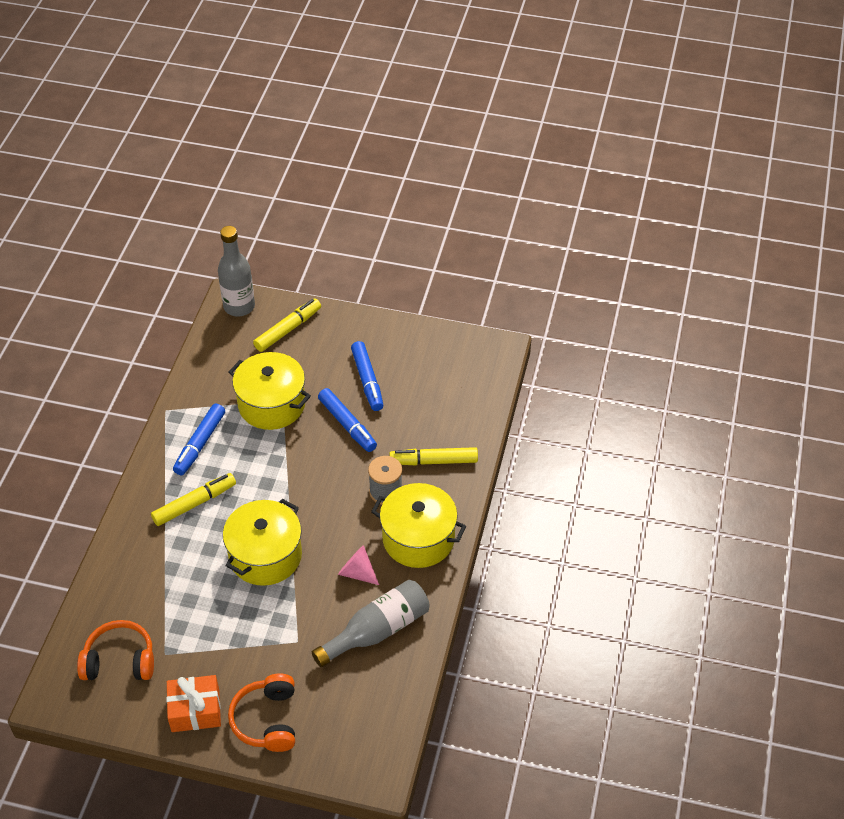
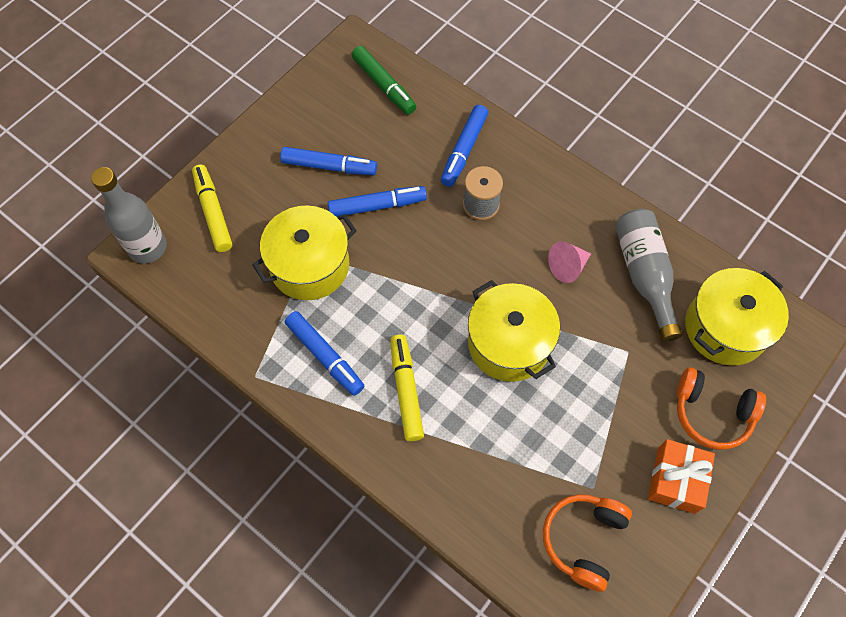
camera: 65 degrees left, 15 degrees up
(418, 538) = (551, 199): yellow pot -> yellow pot (725, 328)
(434, 461) = (464, 150): yellow marker -> blue marker
(468, 384) = (383, 85): none -> green marker

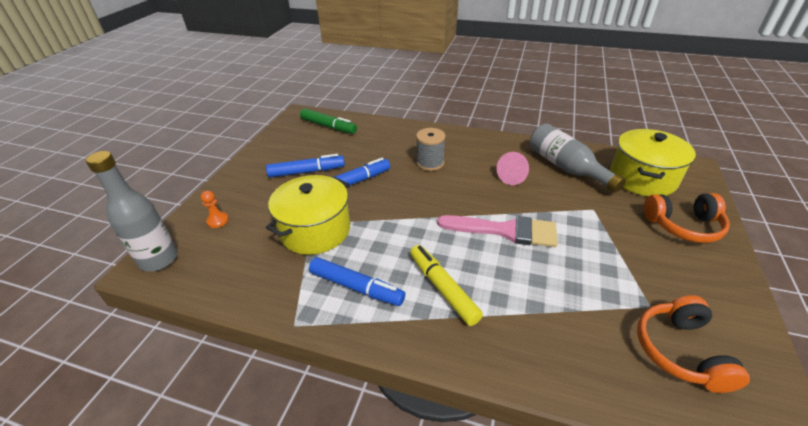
camera: 20 degrees left, 25 degrees down
(213, 212) = (217, 221): yellow marker -> orange pawn
(464, 150) = (401, 141): blue marker -> none
(509, 343) = (505, 231): yellow pot -> pink brush
(676, 480) = (704, 276): orange gift -> none

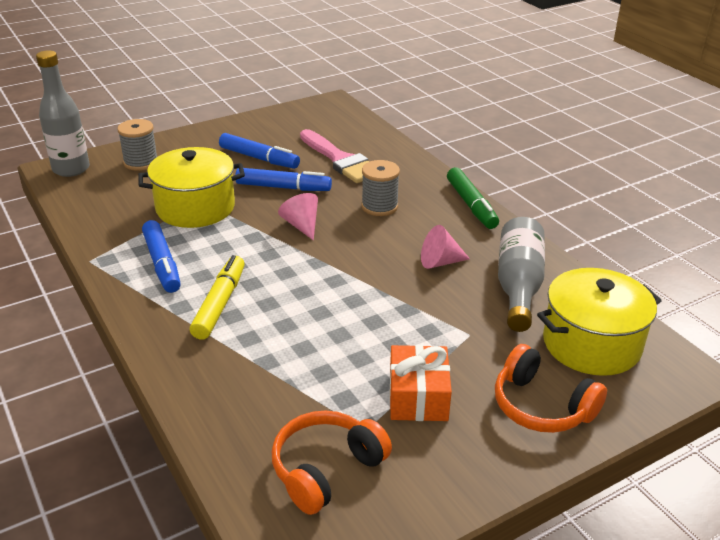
camera: 40 degrees right, 5 degrees down
(217, 221) = (141, 162): orange pawn -> grey spool
(328, 126) = (340, 126): green marker -> green marker (471, 205)
(405, 200) = (301, 225): none -> pink cone
(505, 231) = (345, 298): pink brush -> pink brush (340, 160)
(636, 264) = (418, 397): none -> orange gift

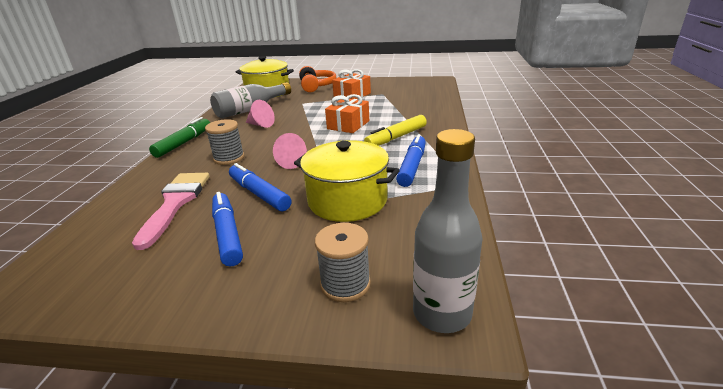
camera: 140 degrees left, 5 degrees down
(316, 306) = (348, 125): none -> orange gift
(326, 469) = (408, 90): orange headphones -> none

